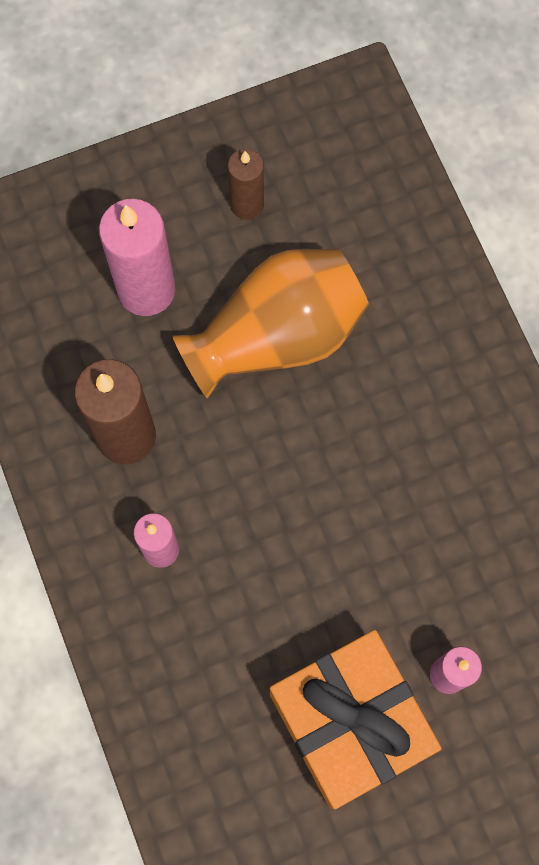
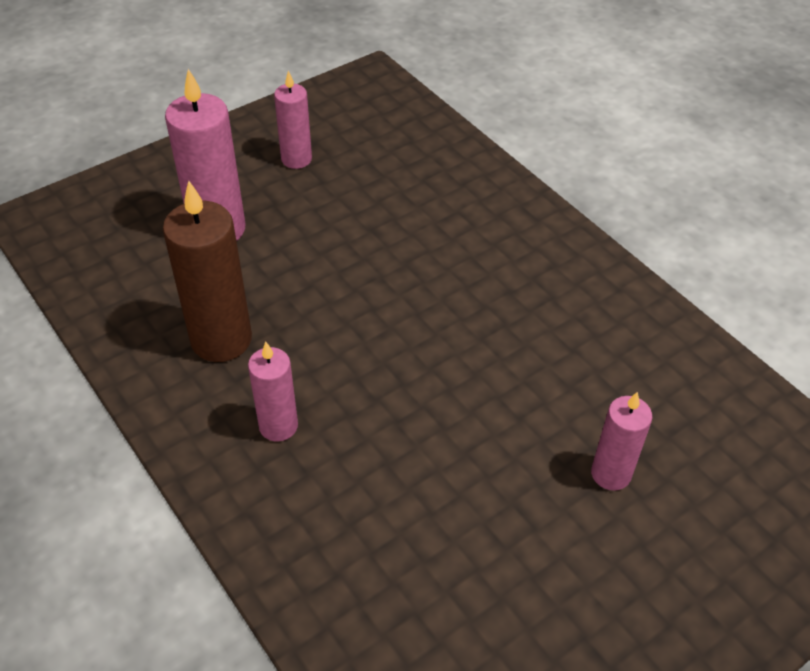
camera: 15 degrees left, 25 degrees down
(247, 205) = (296, 159): brown candle -> pink candle
(277, 336) = (349, 240): orange vase -> none
(349, 722) = (525, 541): orange gift -> none

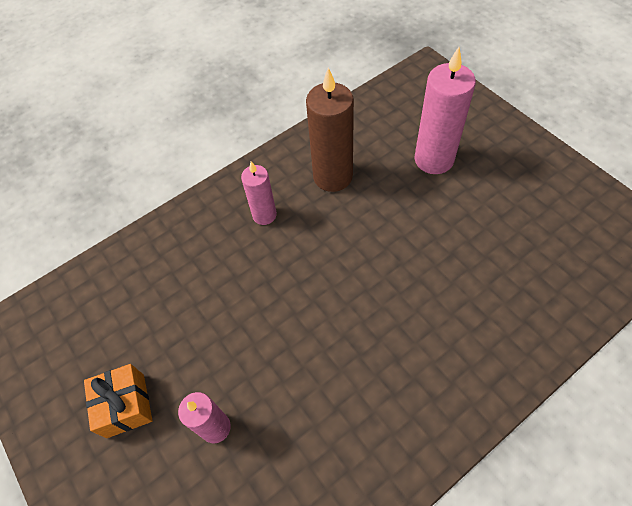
camera: 95 degrees right, 10 degrees up
(296, 159) = (523, 196): pink candle -> none
(593, 592) = (125, 405): none -> orange gift

